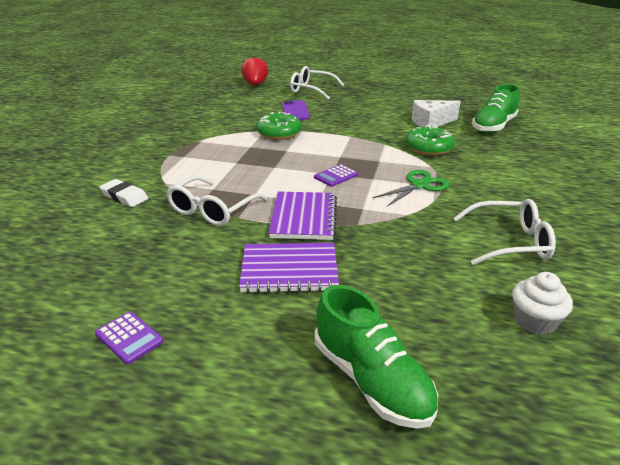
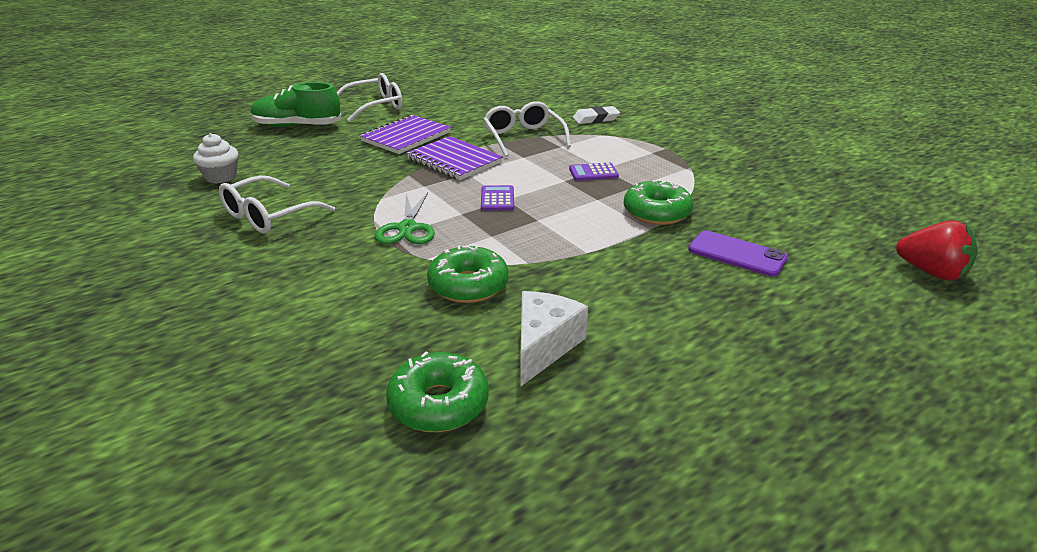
camera: 130 degrees right, 0 degrees up
(129, 338) = (429, 95): purple calculator -> purple calculator (593, 173)
(312, 90) = (852, 315): white glasses -> white glasses (374, 106)
(493, 126) = (438, 404): green shoe -> green donut

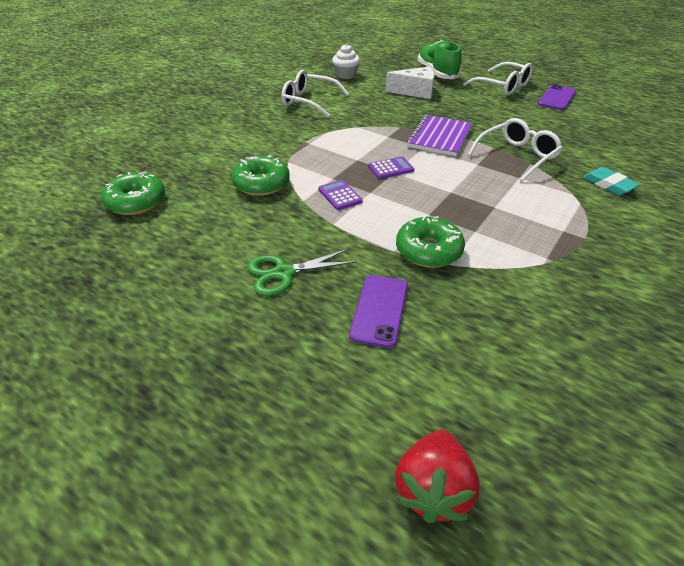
camera: 70 degrees right, 10 degrees up
(406, 137) = (461, 110): purple notebook -> none
(407, 228) = (322, 146): green scissors -> green scissors (283, 273)
(429, 93) = (557, 98): none -> purple phone
(543, 346) = (200, 227): white cheese -> white cheese (415, 92)
(593, 173) = (480, 203): purple calculator -> purple calculator (340, 195)
(595, 119) = (609, 184): white eraser -> turquoise eraser

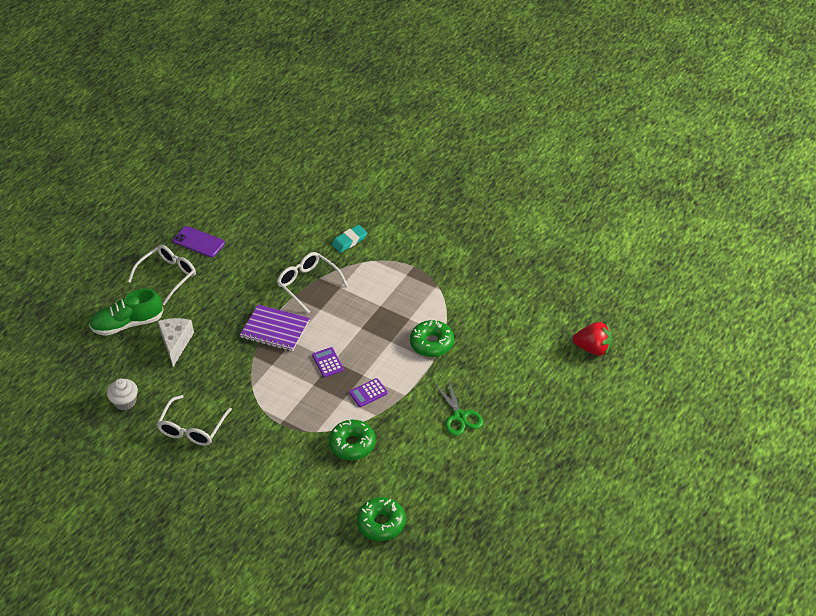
camera: 90 degrees left, 5 degrees up
(379, 310) = (488, 367): purple phone -> none

